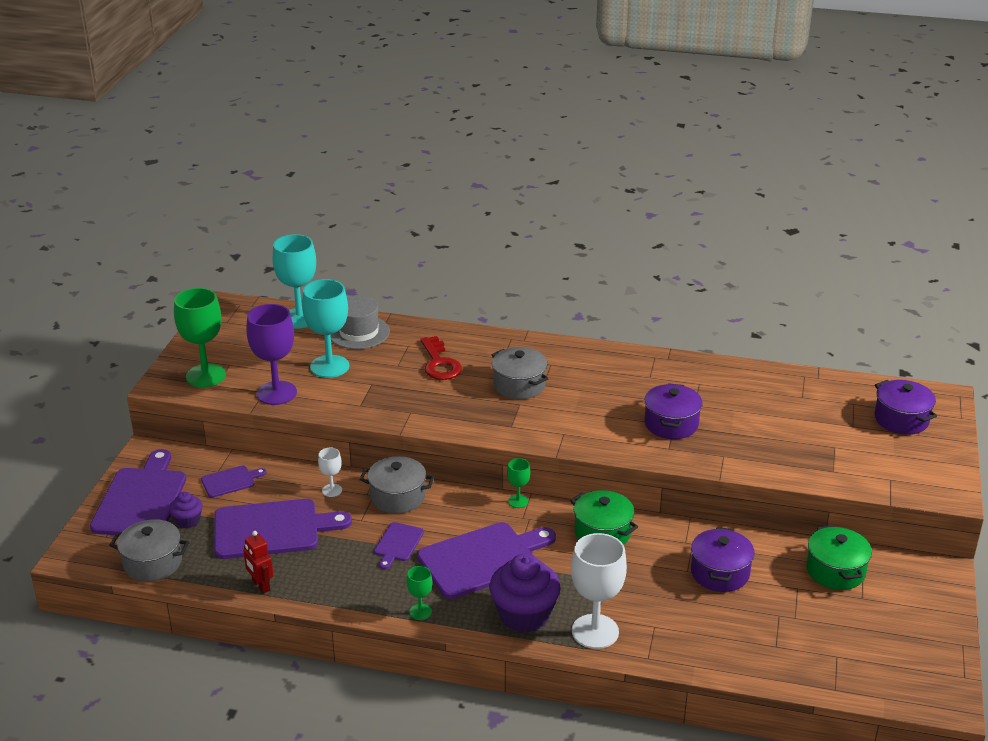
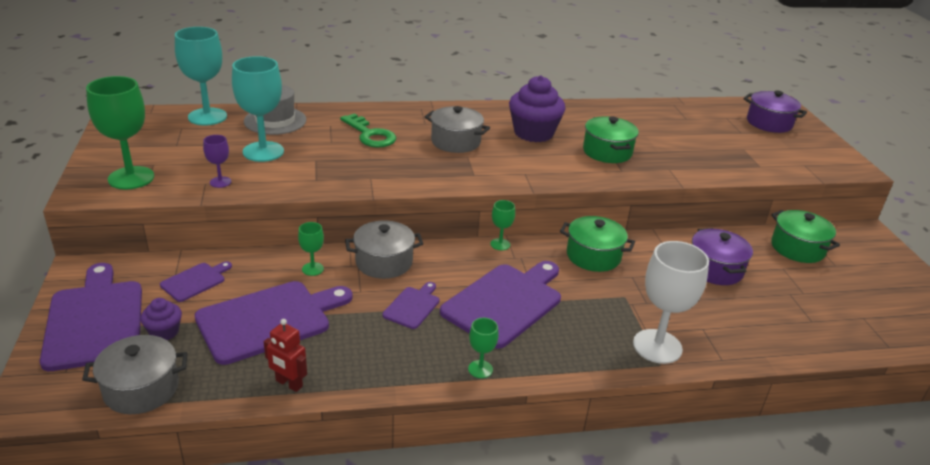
camera: 25 degrees left, 0 degrees up
(276, 393) = (220, 182): purple goblet -> purple goblet, size x0.48
(332, 490) = (312, 269): white goblet -> green goblet
(398, 544) = (412, 306): purple cutting board -> purple cutting board turned 150 degrees counterclockwise
(439, 363) = (370, 135): red key -> green key
(524, 615) = (582, 347): purple cupcake -> purple cupcake (533, 133)
(671, 424) = (607, 152): purple pot -> green pot

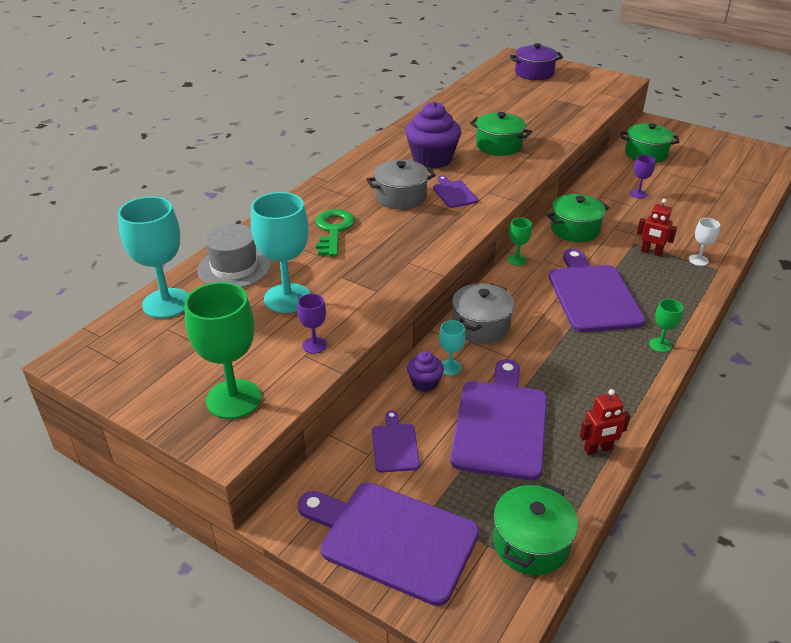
camera: 45 degrees left, 5 degrees up
(141, 389) = (531, 543): grey pot -> green pot
(164, 332) = (457, 496): purple cupcake -> purple cupcake (424, 383)
(312, 269) = (450, 367): green goblet -> turquoise goblet
(370, 135) = (333, 230): green key -> green key turned 90 degrees counterclockwise
(412, 306) = (555, 339): purple cutting board -> purple cutting board (454, 193)
(625, 312) = (651, 252): none -> red robot
(657, 346) = (698, 260): white goblet -> white goblet, size x0.48
(715, 269) = (638, 194): purple pot -> purple goblet

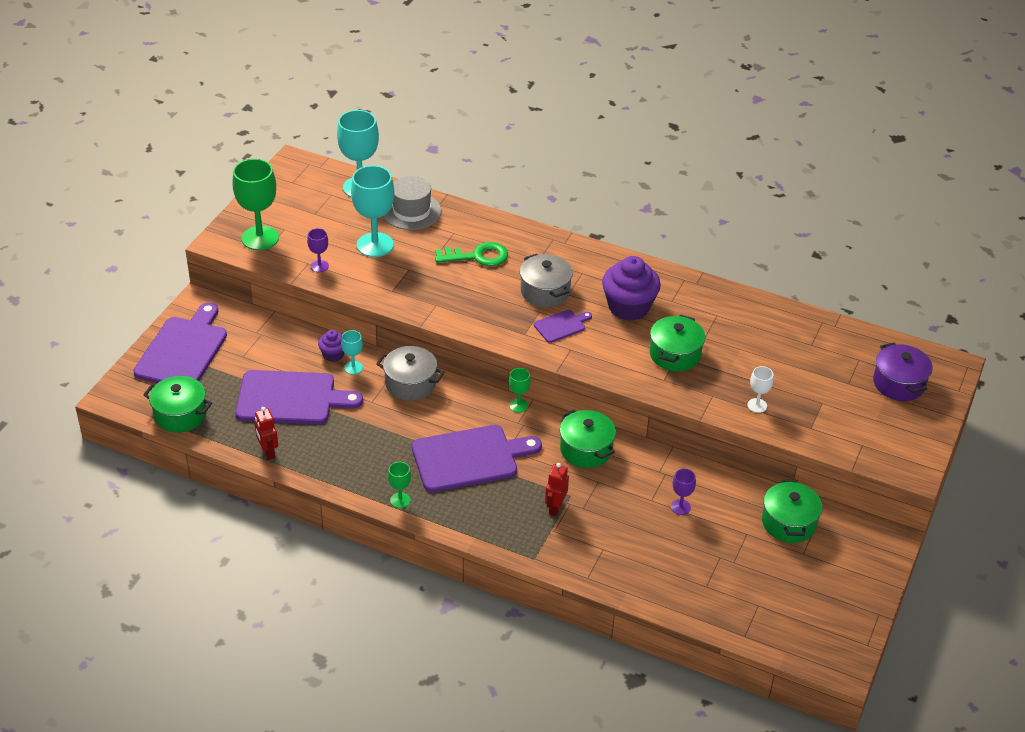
camera: 80 degrees right, 5 degrees up
(395, 445) = (265, 344): purple cutting board -> none
(698, 260) = (548, 545): white goblet -> white goblet (757, 405)

